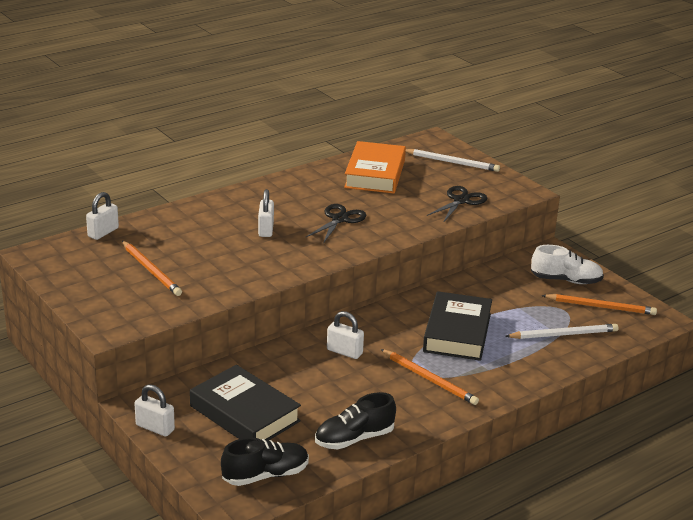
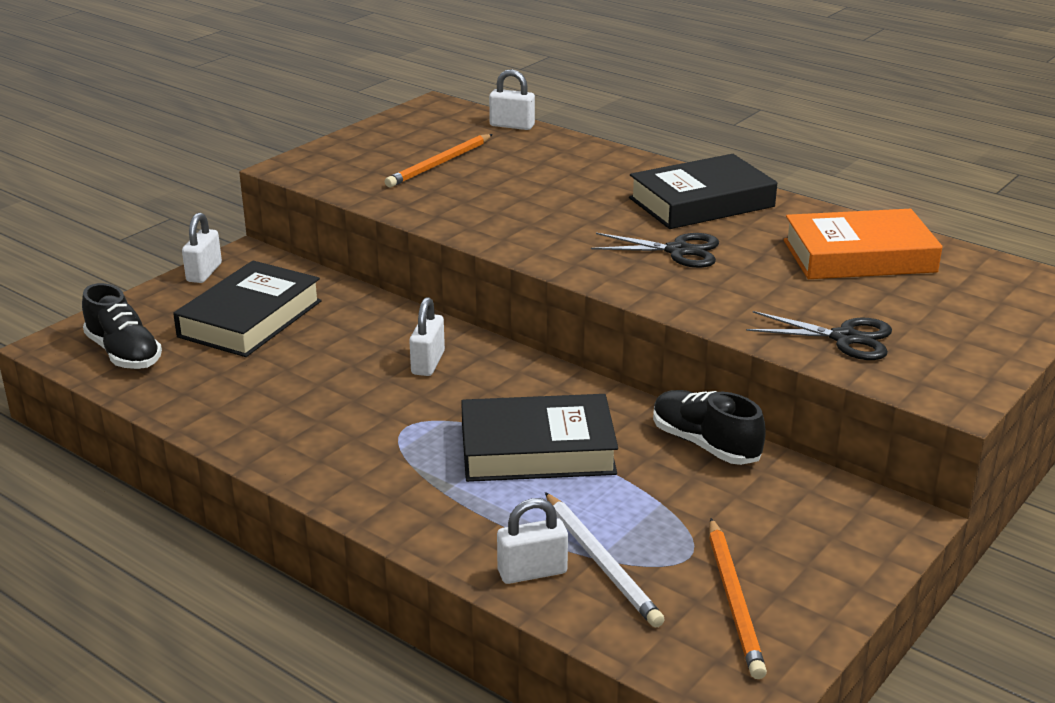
camera: 75 degrees right, 0 degrees up
(266, 229) = (600, 208): white padlock -> white padlock (532, 572)
(279, 198) = (701, 202): none -> black book
(354, 439) = (217, 401): black shoe -> black shoe (705, 444)
(429, 379) = (389, 441): orange pencil -> none
(452, 162) = (985, 313): white pencil -> none
(566, 280) = (802, 547): white shoe -> none

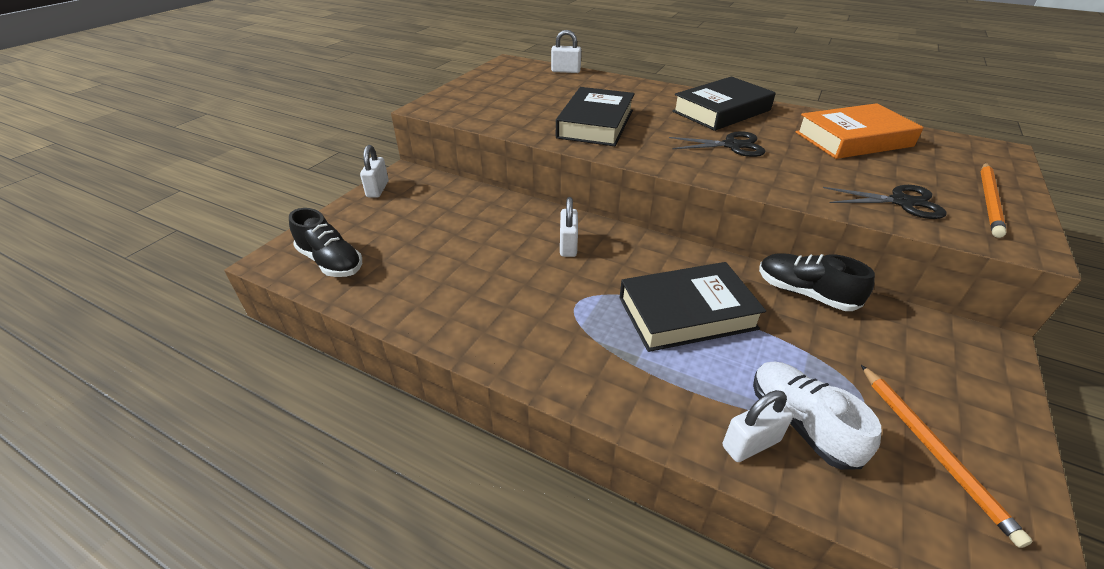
camera: 10 degrees left, 10 degrees up
(250, 319) = (422, 222): black book -> black book (595, 124)
(440, 164) = (531, 98): orange pencil -> orange pencil (989, 201)
(601, 562) = (800, 423): white pencil -> white shoe

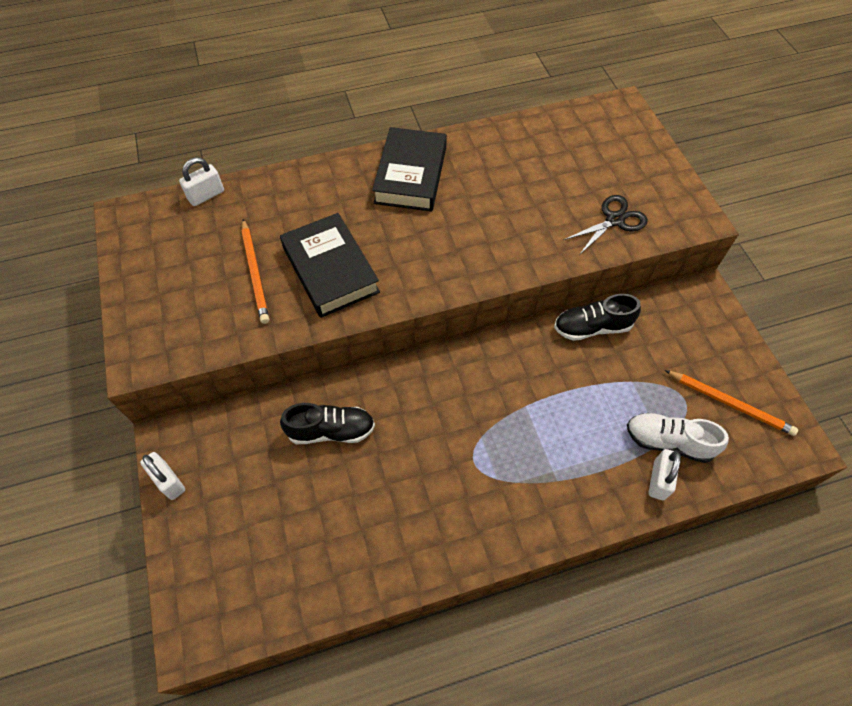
camera: 45 degrees left, 20 degrees up
(331, 262) = (246, 594): black shoe -> black shoe (331, 430)
(568, 245) = (410, 409): white padlock -> none
(686, 313) = (545, 407): black book -> none
(732, 145) = (462, 225): black scissors -> none
(853, 139) = (532, 154): orange book -> none
(989, 201) = (655, 181): orange pencil -> orange pencil (255, 273)

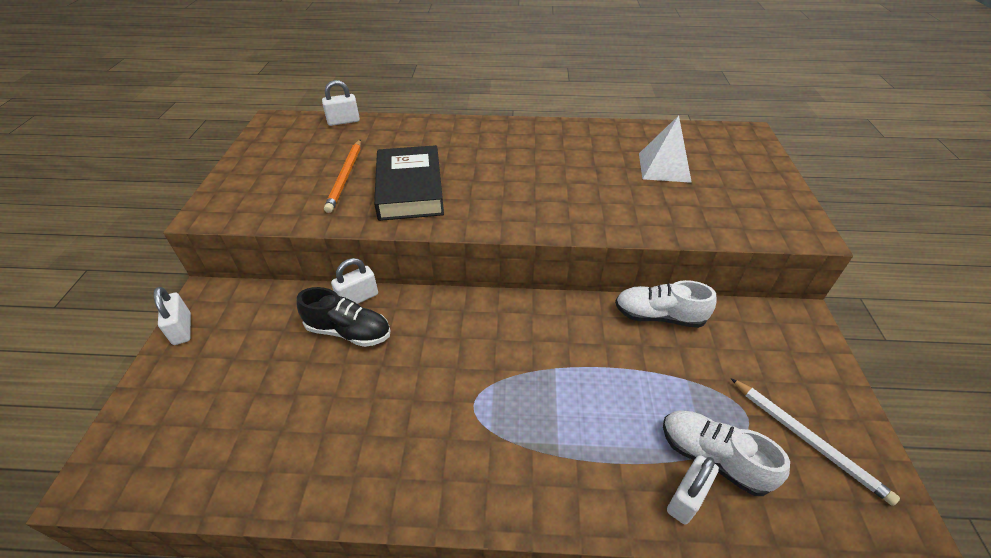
camera: 20 degrees right, 15 degrees down
(320, 394) = (358, 298): none -> white padlock
(410, 175) = (520, 141): black book -> none
(559, 173) = (664, 167): none -> white pyramid
(592, 327) = (658, 316): black shoe -> white shoe
(614, 220) = (708, 213): black scissors -> none
(730, 403) = (808, 440): orange pencil -> white pencil

